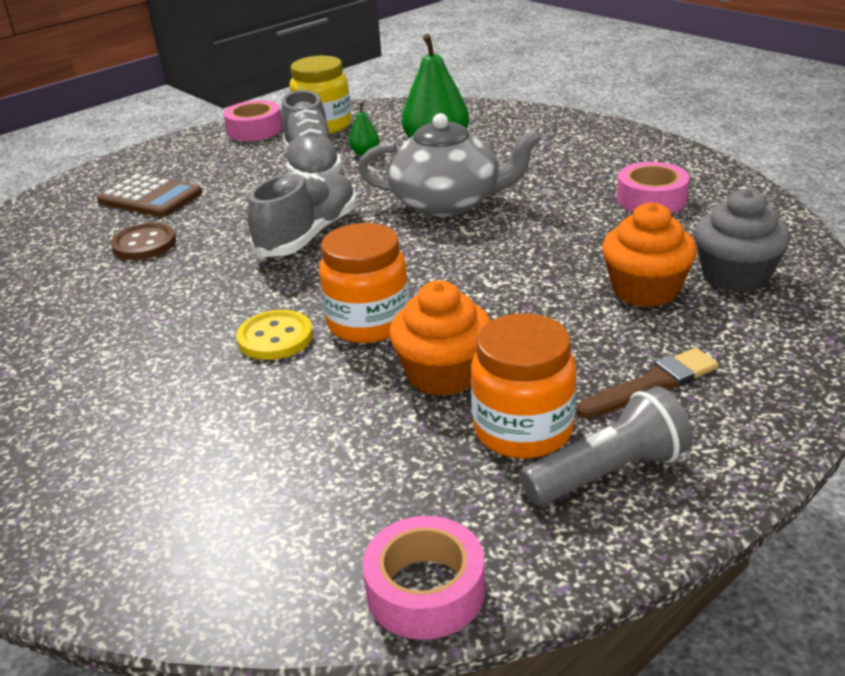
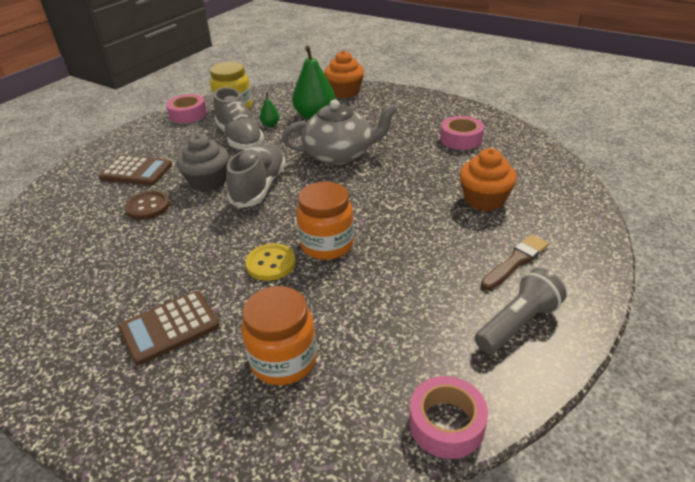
camera: 15 degrees left, 5 degrees up
(100, 400) = (169, 327): none -> brown calculator
(443, 374) = (390, 273): orange cupcake -> orange cupcake (345, 92)
(523, 430) = (455, 304): orange jar -> orange jar (284, 360)
(735, 276) = (530, 184): grey cupcake -> grey cupcake (208, 182)

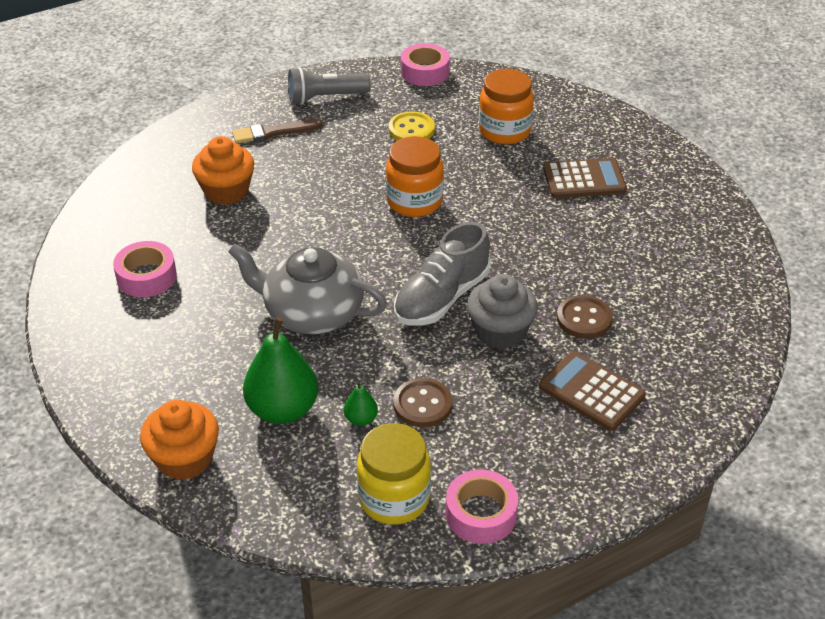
camera: 155 degrees left, 5 degrees up
(240, 138) = (422, 404): grey shoe -> brown button
(271, 263) = (477, 202): yellow button -> yellow button (411, 129)

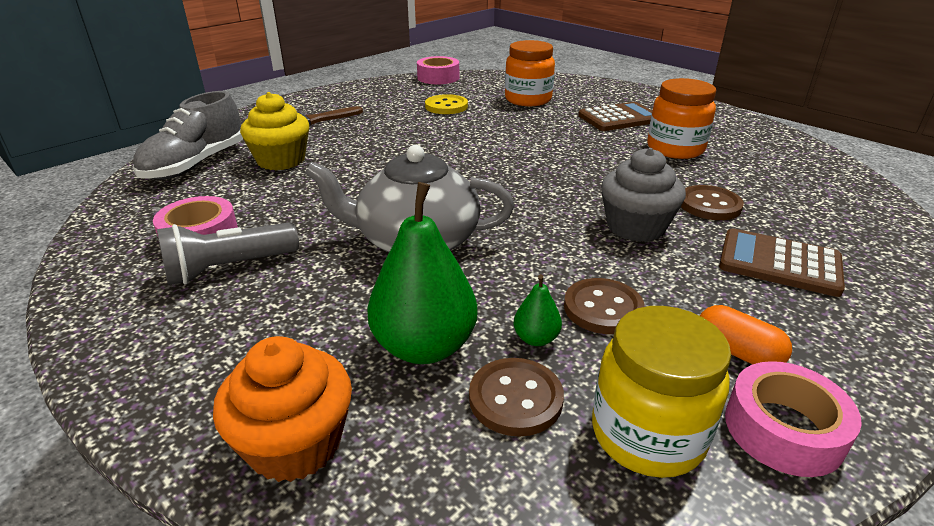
camera: 15 degrees left, 10 degrees down
(226, 191) = (281, 160): orange cupcake -> yellow cupcake
(325, 98) = (358, 97): grey flashlight -> grey flashlight (229, 268)
(325, 459) = (515, 399): none -> brown button
(414, 201) = (477, 146): orange jar -> orange jar (675, 149)
(441, 298) = (553, 209): grey shoe -> grey shoe (195, 164)
(494, 458) = (737, 352): none -> orange capsule

